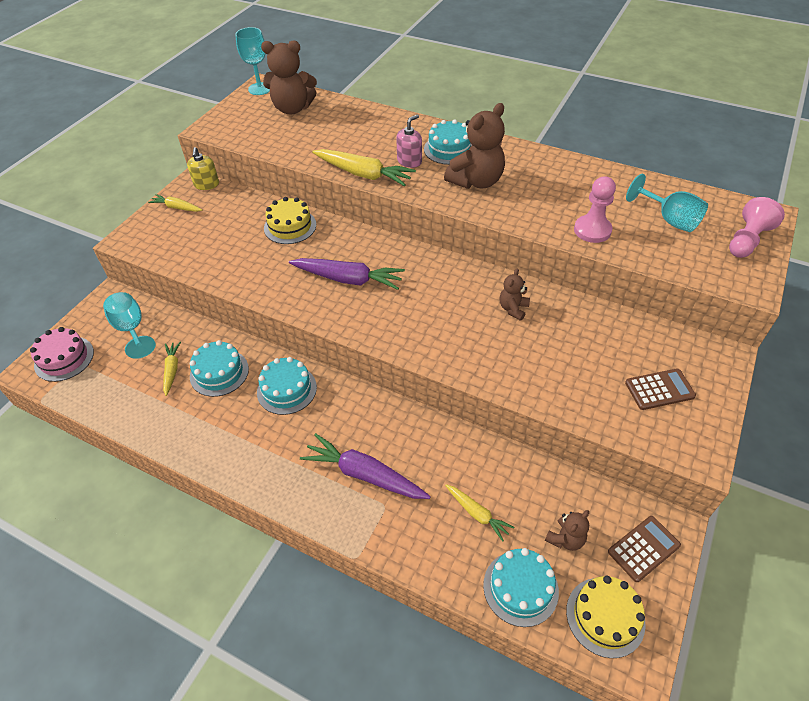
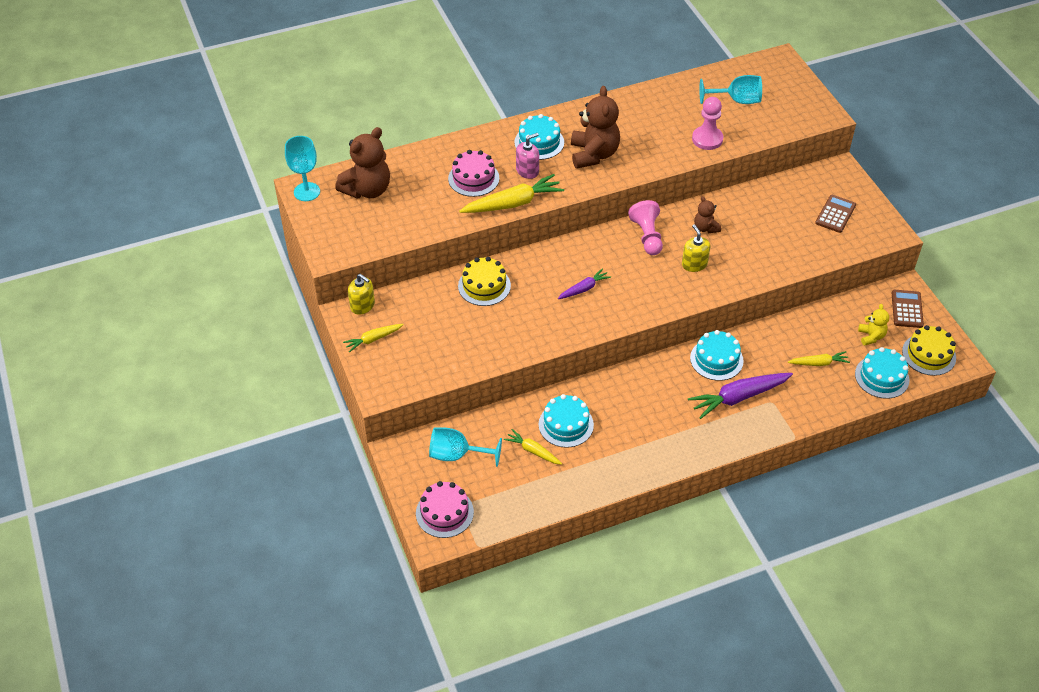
camera: 50 degrees left, 0 degrees up
(286, 389) = (624, 396): turquoise cake -> turquoise cake (716, 359)
(348, 279) = (584, 288): purple carrot -> purple carrot, size x0.56
(366, 143) = (473, 178): none -> pink cake
(409, 161) = (527, 171): pink soap dispenser -> pink soap dispenser turned 60 degrees clockwise
(459, 328) = (694, 264): none -> yellow soap dispenser
(565, 539) = (871, 336): brown teddy bear -> yellow teddy bear
(747, 240) = (790, 85): pink pawn -> pink pawn (647, 236)

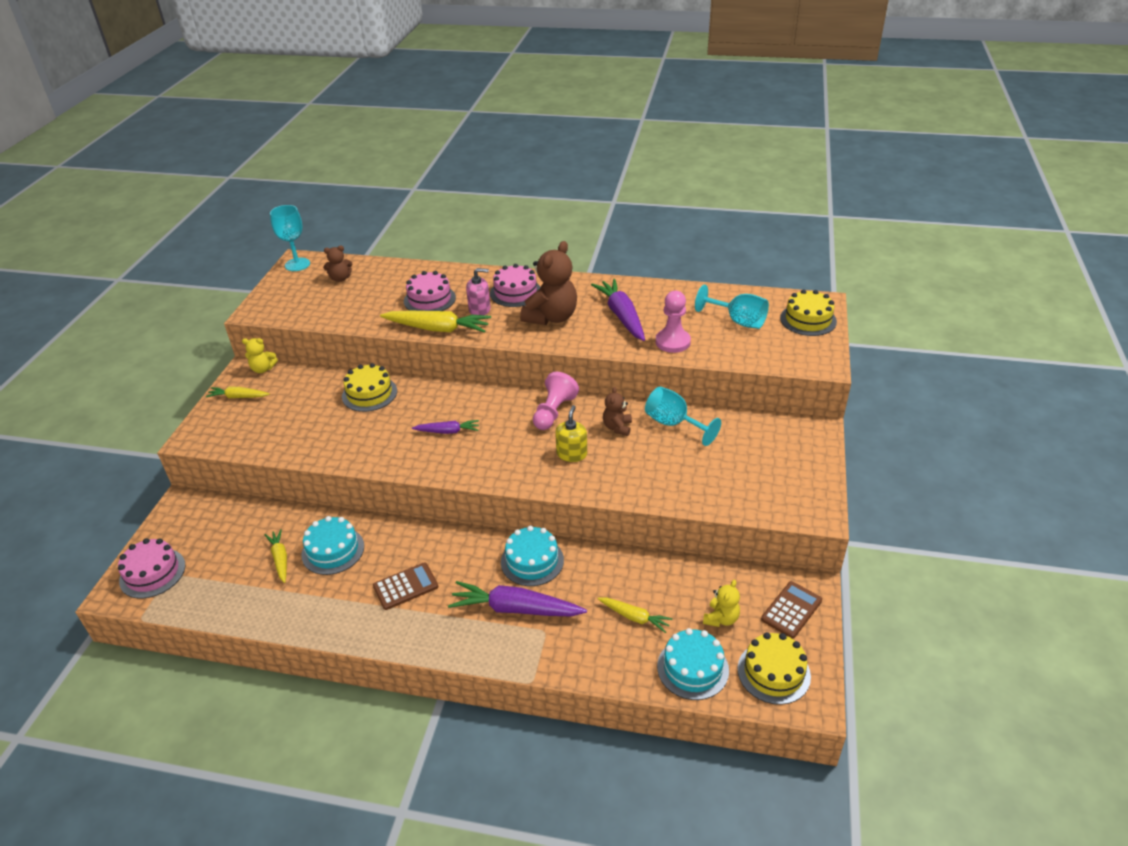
camera: 35 degrees right, 10 degrees down
(362, 305) = (263, 369): yellow soap dispenser -> yellow teddy bear
(367, 190) = (340, 278): brown teddy bear -> brown teddy bear, size x0.51
(457, 455) = (219, 529): turquoise goblet -> turquoise goblet (674, 424)
(539, 142) = (515, 292): turquoise cake -> pink cake
(647, 131) = (622, 316): none -> purple carrot
(784, 79) = (808, 320): none -> yellow cake
(835, 214) = (769, 469): brown calculator -> brown calculator (405, 587)

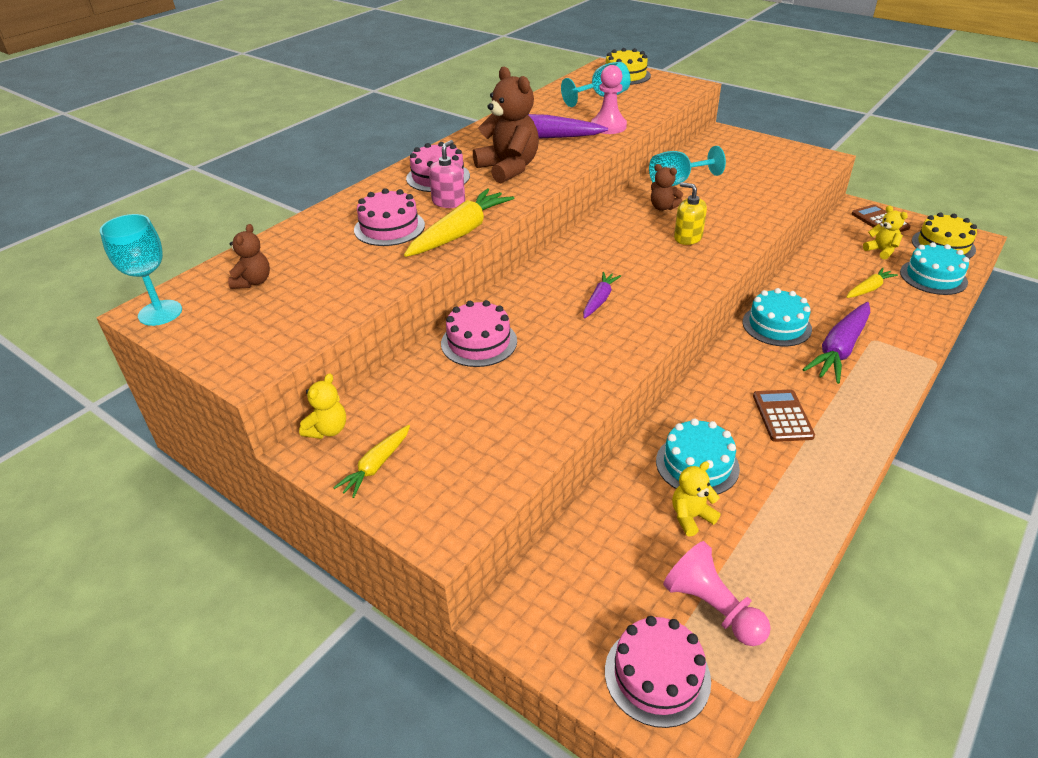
camera: 65 degrees left, 0 degrees up
(280, 559) = (691, 517): yellow carrot -> yellow teddy bear
(369, 394) = (479, 342): yellow cake -> pink cake
(554, 412) = (614, 233): pink pawn -> pink pawn (712, 607)

